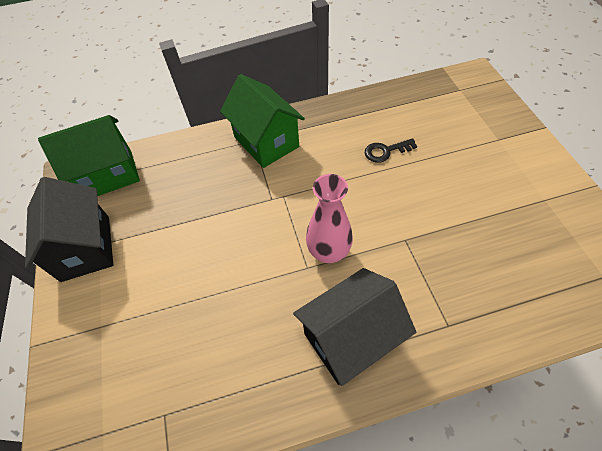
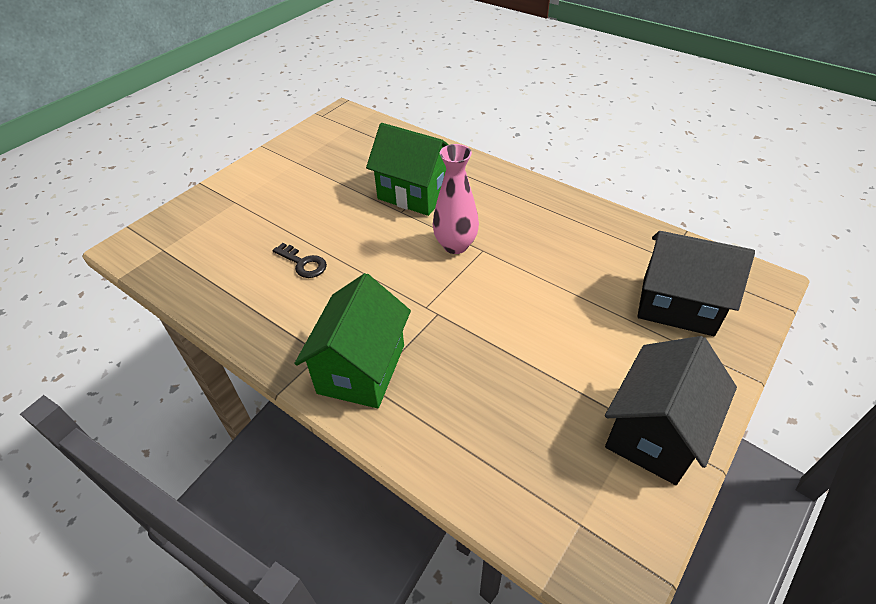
camera: 130 degrees left, 10 degrees down
(108, 175) = (562, 513): green house -> green house (415, 194)
(350, 338) = (510, 203): black house -> black house (677, 306)

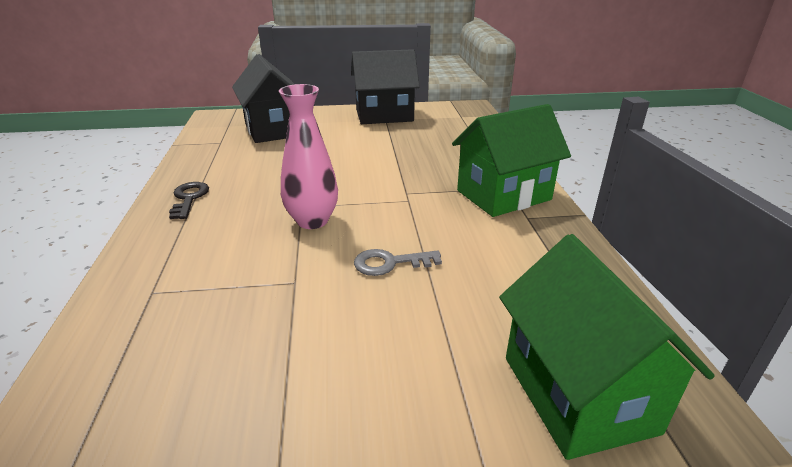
camera: 135 degrees left, 15 degrees down
(303, 263) = (473, 295): black key -> black key (189, 198)
(369, 251) = (390, 263): none -> grey key
(415, 194) = (244, 291): green house -> green house (578, 394)

